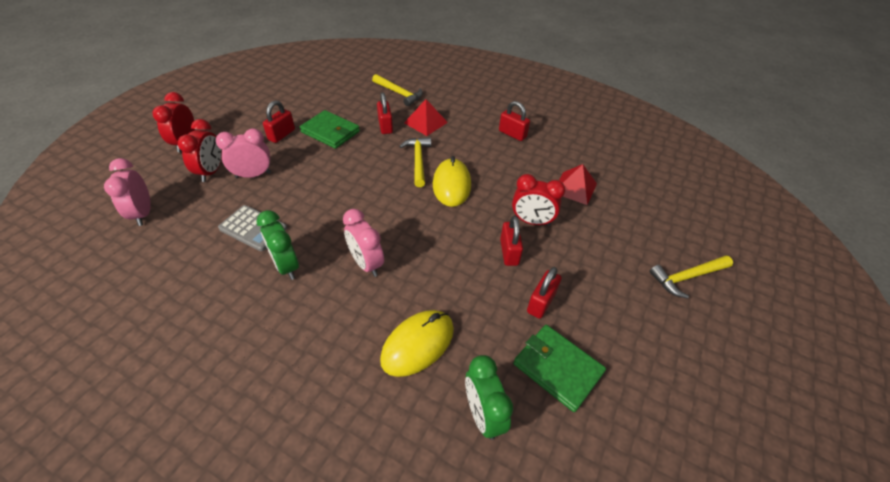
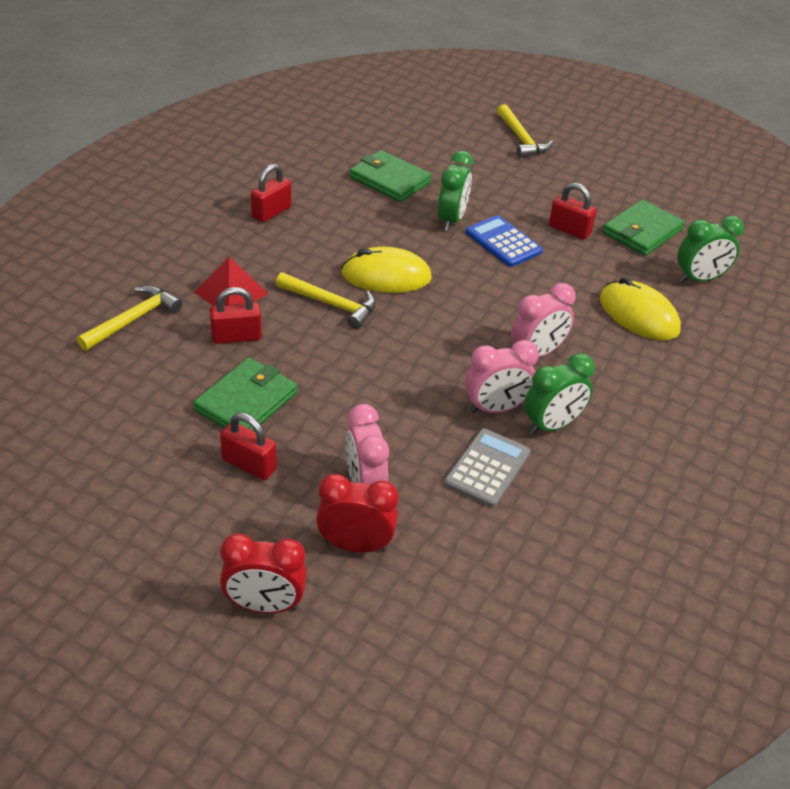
camera: 90 degrees left, 5 degrees down
(143, 213) = (467, 615): pink clock -> pink clock (495, 409)
(418, 161) = (331, 304): yellow hammer -> yellow hammer turned 150 degrees counterclockwise
(509, 252) = (503, 242): red padlock -> blue calculator
(531, 221) = (451, 220): red clock -> green clock
(574, 188) = (389, 180): red pyramid -> green wallet

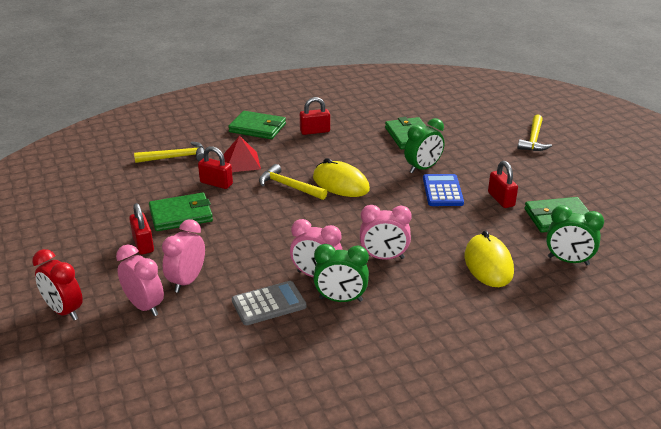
camera: 40 degrees right, 10 degrees down
(191, 233) = (257, 128): none -> green wallet
(331, 304) = (289, 186): yellow hammer -> yellow hammer turned 150 degrees clockwise
(355, 545) = (144, 306): red clock -> pink clock

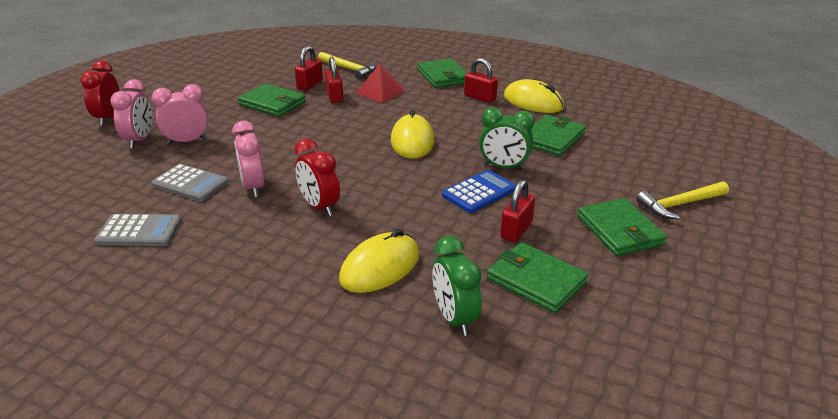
camera: 50 degrees right, 0 degrees up
(143, 244) = (217, 108): red padlock -> red padlock (310, 84)
(289, 186) = (373, 123): yellow hammer -> none
(315, 354) = (139, 231): none -> grey calculator
(340, 299) = (229, 212): green clock -> none
(351, 118) = (533, 102): none -> yellow mouse
(384, 258) = (319, 207): pink clock -> red clock
(538, 169) = (620, 230): none -> green wallet

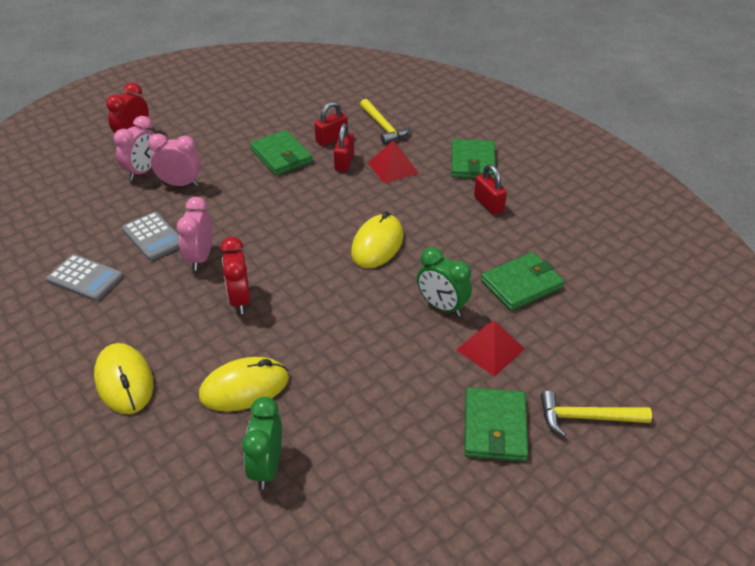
camera: 25 degrees right, 10 degrees up
(479, 192) = (394, 331): blue calculator -> none
(516, 230) = (394, 390): red padlock -> none
(533, 102) = (541, 226): yellow mouse -> yellow mouse (124, 381)
(536, 280) = (367, 454): green wallet -> none
(567, 183) = (490, 349): none -> red pyramid

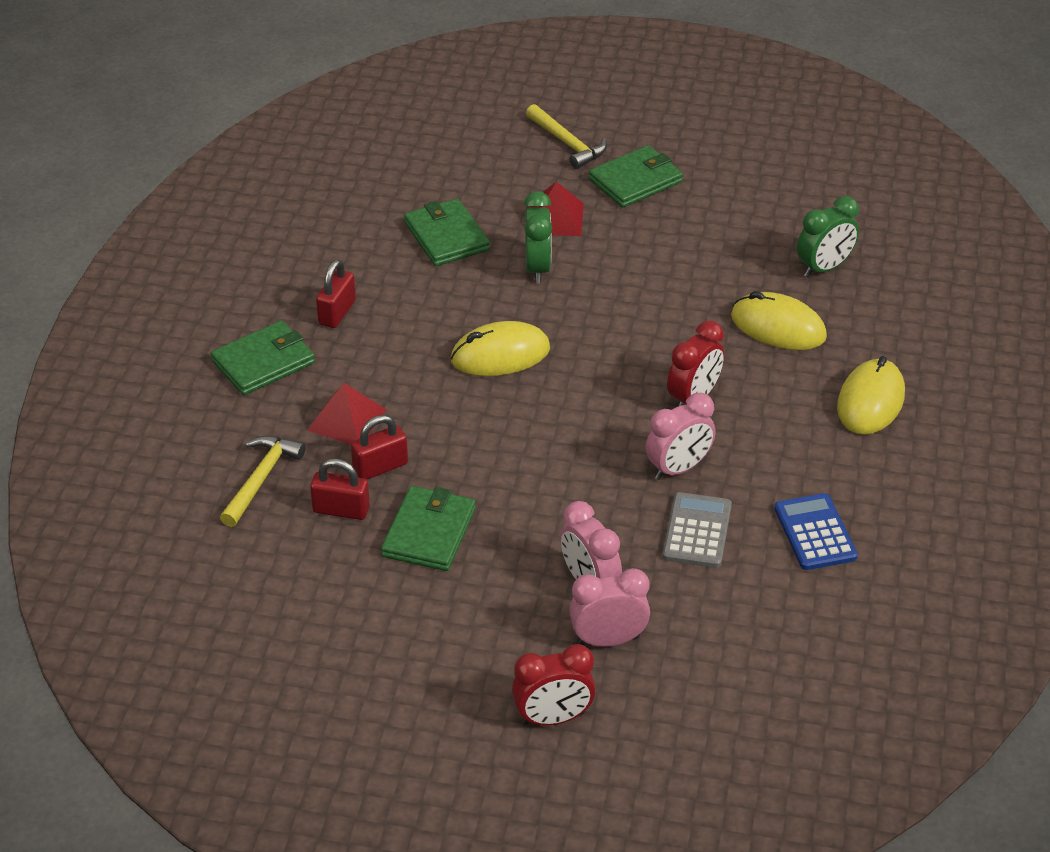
camera: 130 degrees left, 0 degrees up
(85, 278) = (815, 533): grey calculator -> blue calculator
(521, 284) = (446, 236): green wallet -> green wallet turned 45 degrees clockwise

